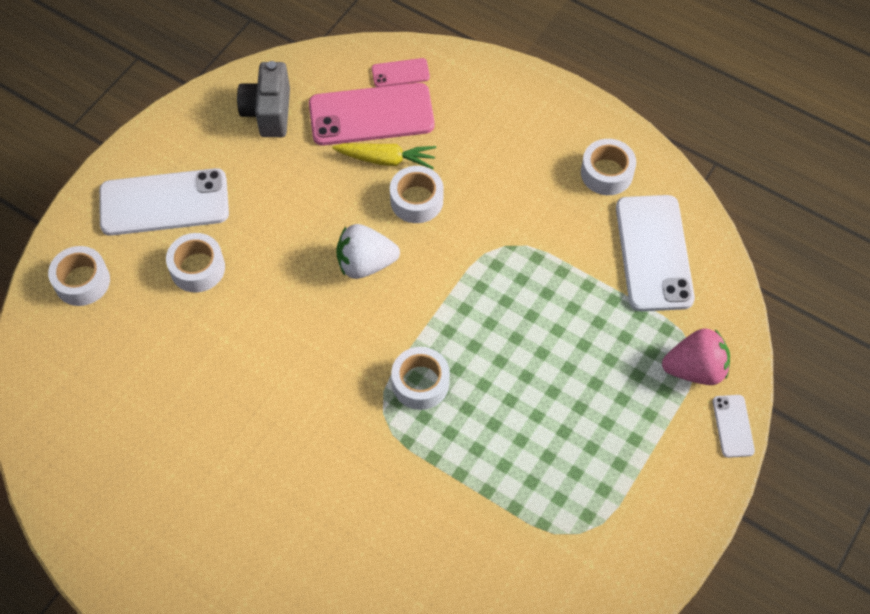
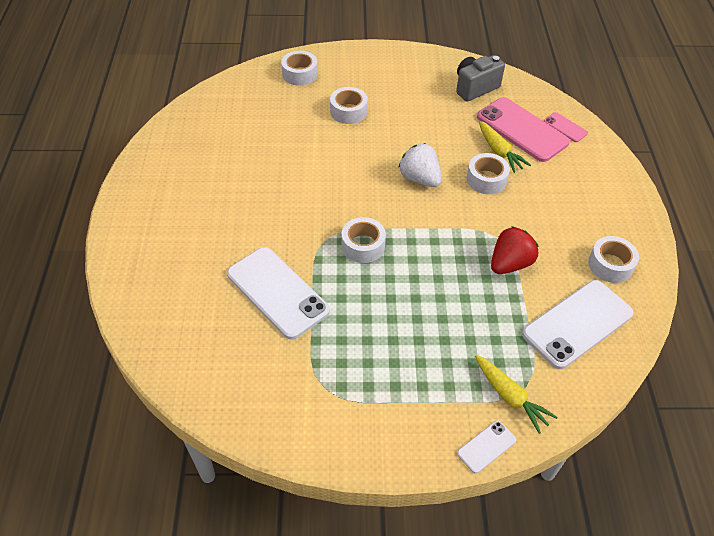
camera: 55 degrees right, 10 degrees down
(164, 203) = (376, 78): white phone -> white phone (277, 292)
(544, 259) = (510, 264): none -> red strawberry
(694, 369) = (510, 397): pink strawberry -> yellow carrot

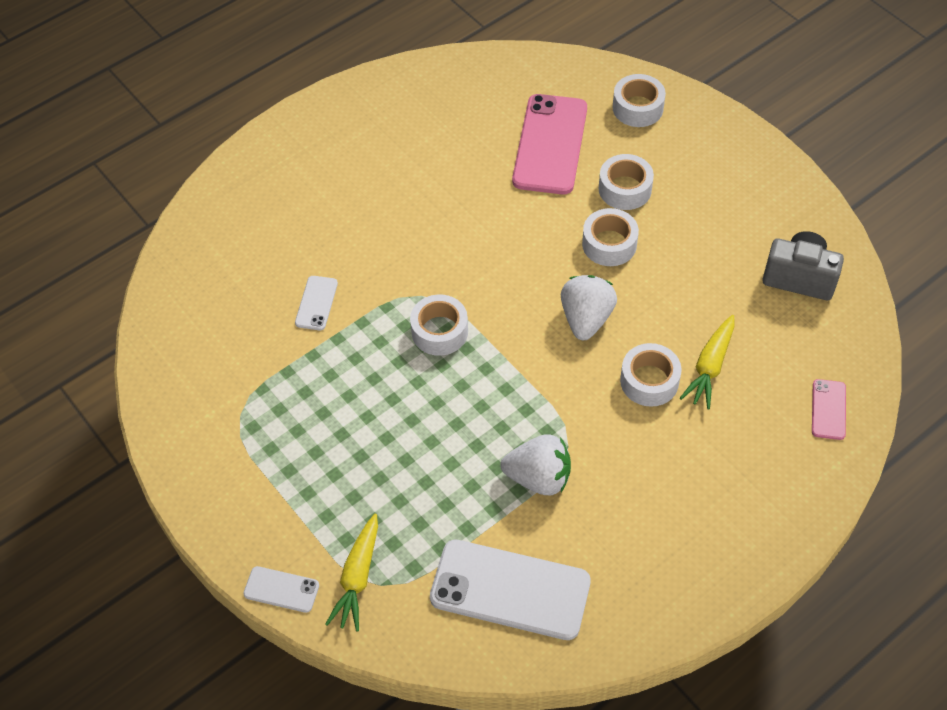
camera: 55 degrees right, 5 degrees up
(277, 292) = (316, 303): white phone -> white phone, size x0.47
(510, 264) = (538, 477): red strawberry -> white strawberry
(522, 130) = (774, 367): pink phone -> pink phone (550, 144)
(610, 265) = (631, 579): white tape -> white tape (609, 244)

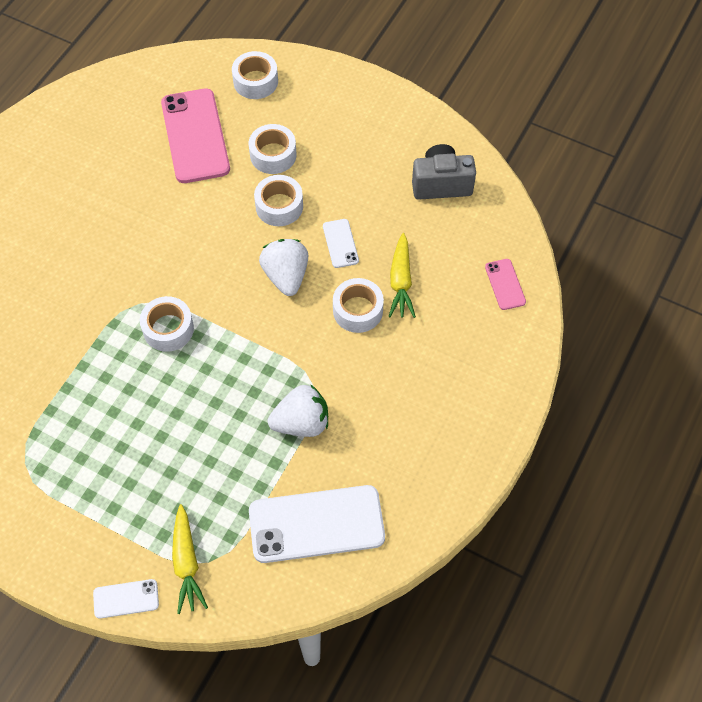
camera: 25 degrees left, 5 degrees up
(316, 303) = (50, 341): white phone -> white phone (340, 243)

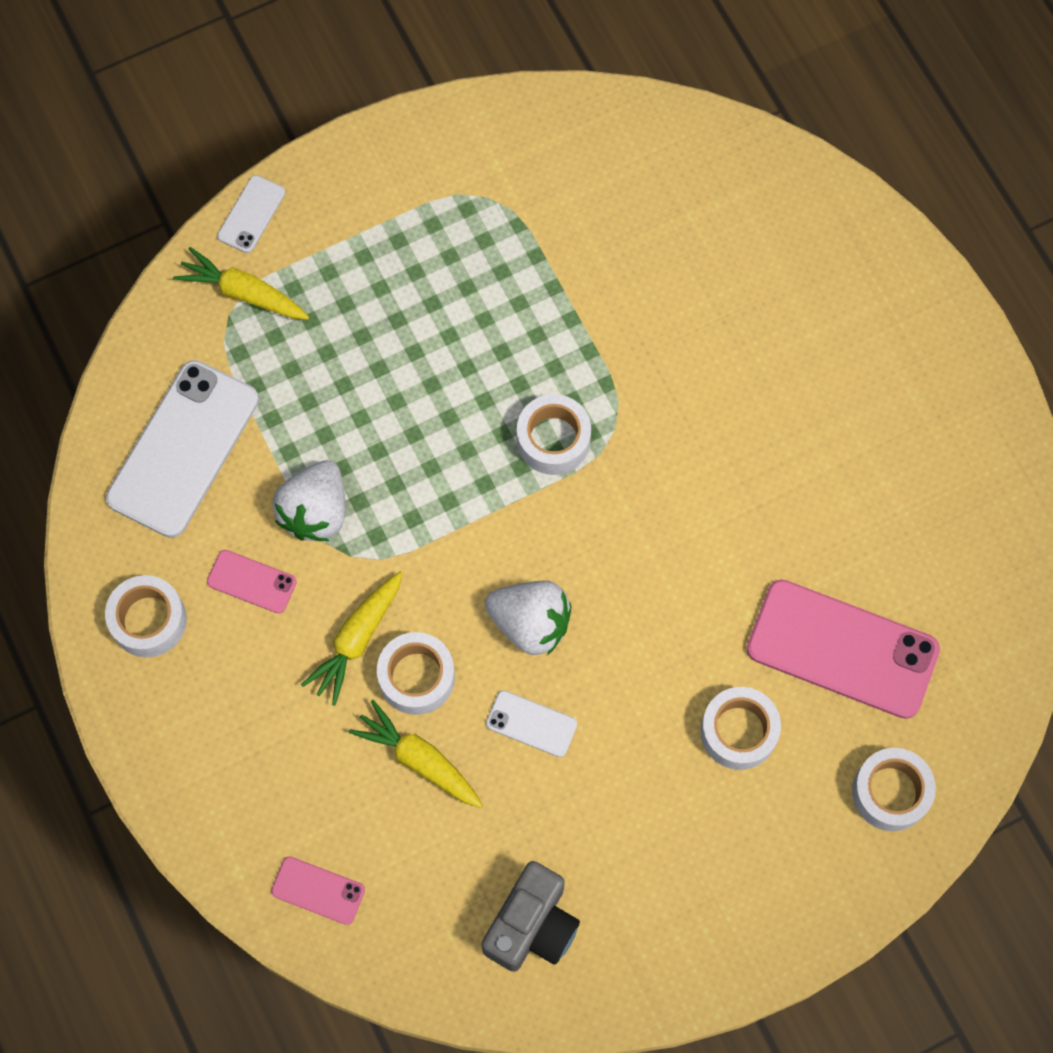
camera: 125 degrees right, 10 degrees up
(279, 206) = (646, 685): white tape -> white tape (148, 620)
(360, 352) = (357, 640): none -> yellow carrot
(369, 428) = (251, 582): none -> pink phone

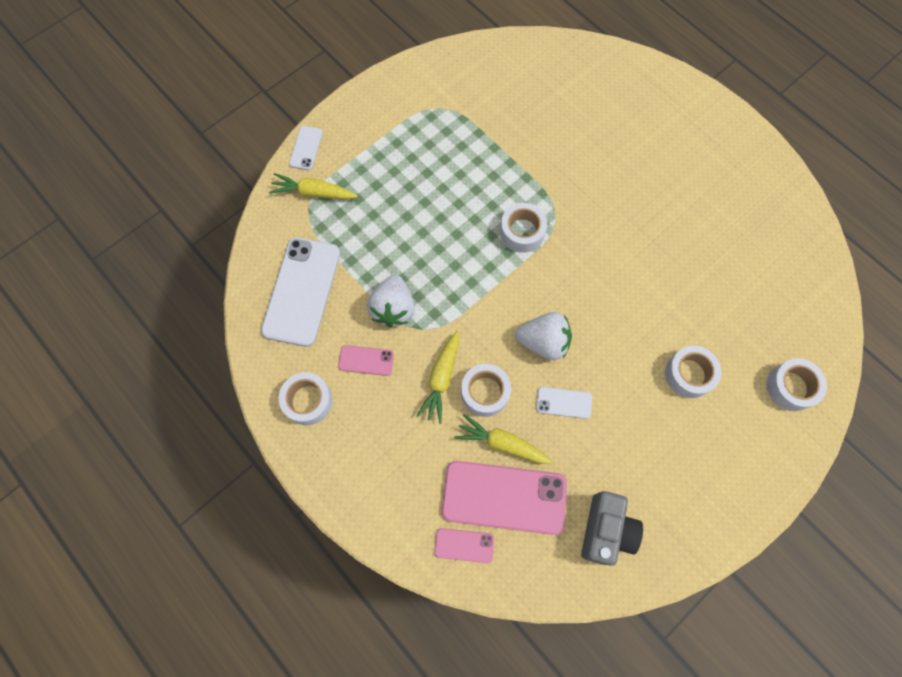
camera: 15 degrees left, 0 degrees up
(842, 649) = (731, 310): pink phone -> pink phone (504, 497)

